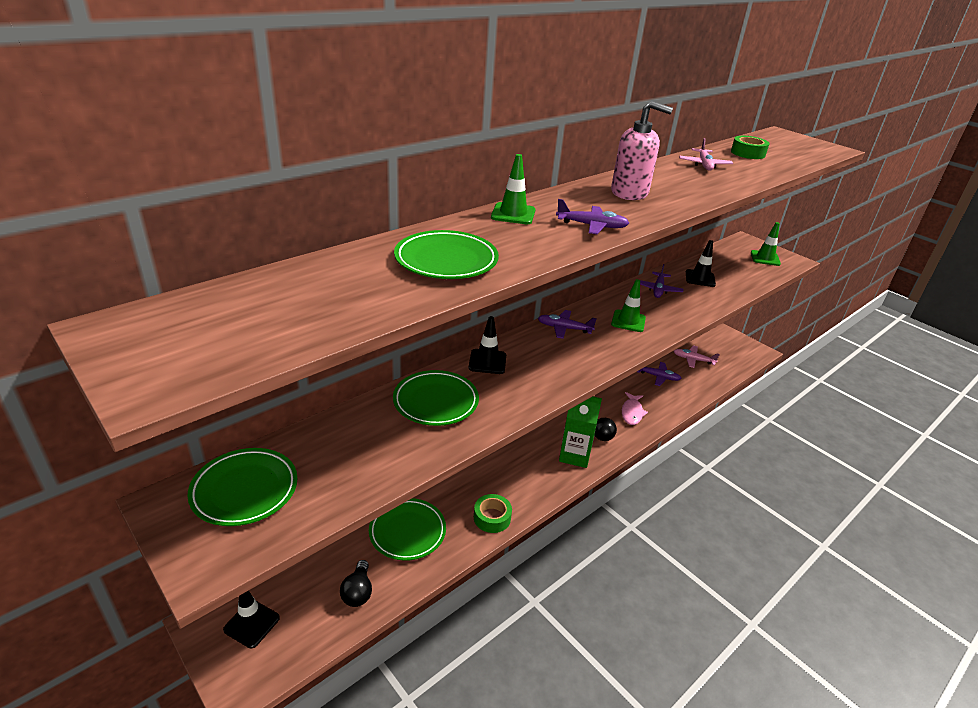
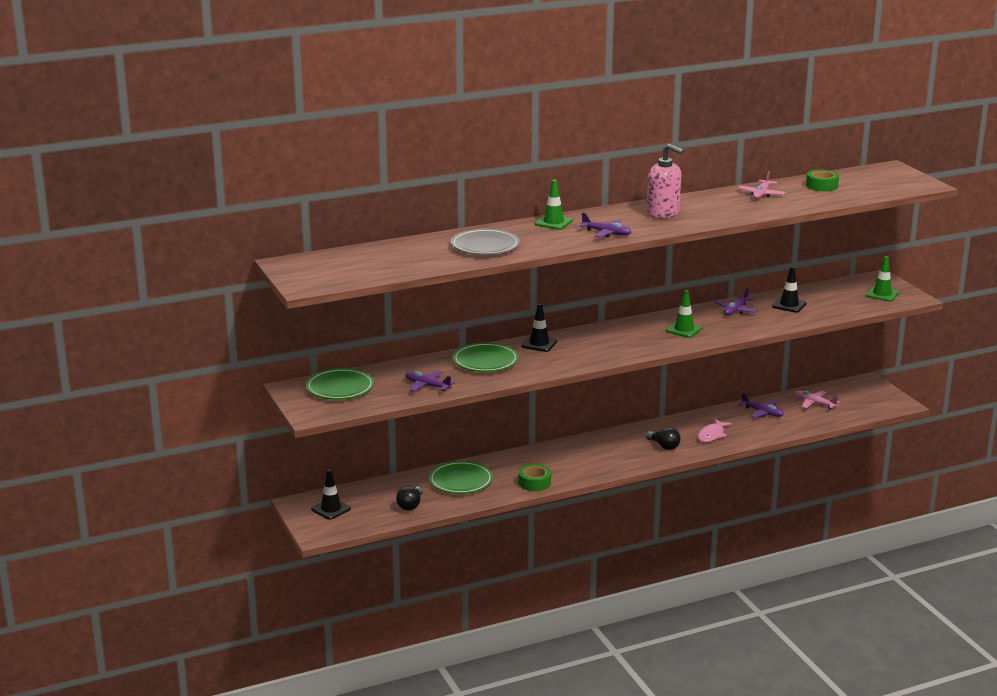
camera: 20 degrees right, 10 degrees down
(446, 260) = (485, 246): green plate -> grey plate
(564, 328) = (620, 329): purple plane -> purple plane (427, 386)
(574, 455) = (632, 456): green carton -> none

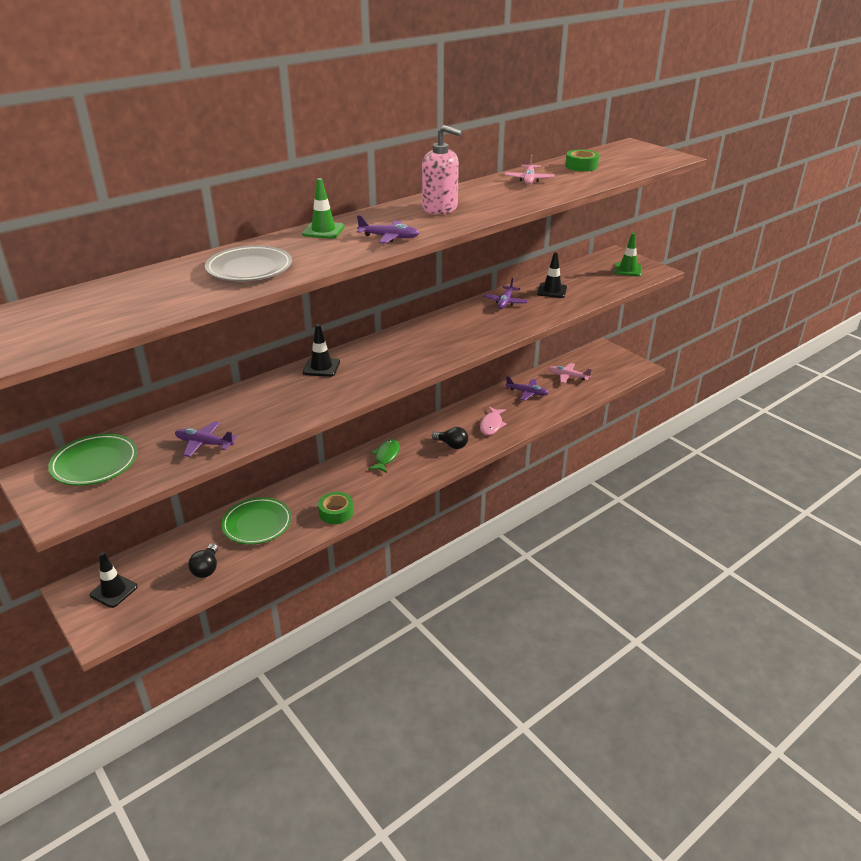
camera: 15 degrees left, 10 degrees up
(485, 361) = (267, 399): green plate -> none
(595, 447) = (386, 456): none -> green fish
(684, 329) = (465, 330): green traffic cone -> none

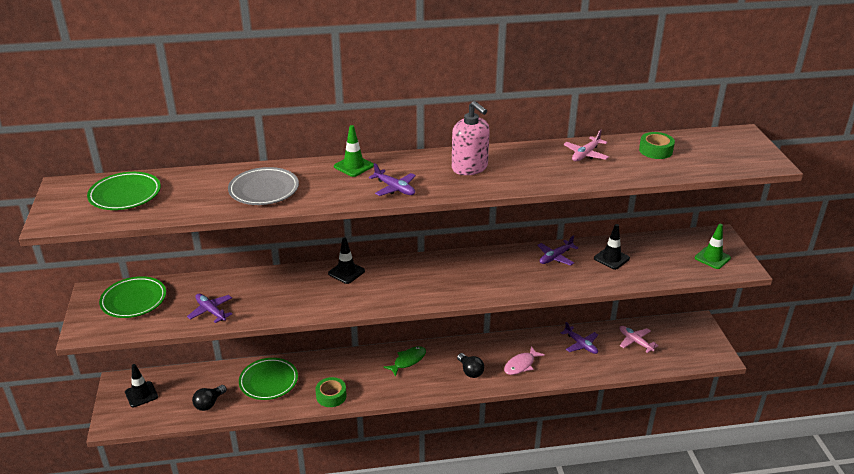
camera: 30 degrees right, 0 degrees up
(78, 311) = (125, 195): none -> green plate

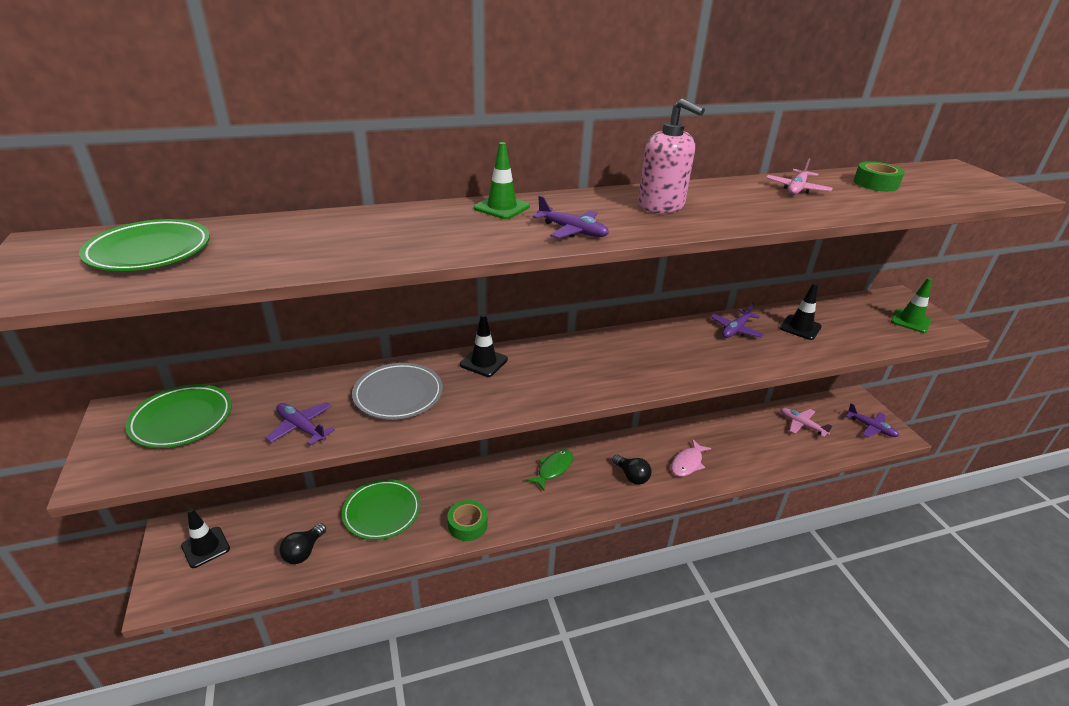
camera: 10 degrees left, 0 degrees up
(264, 190) = (378, 238): grey plate -> grey plate (398, 395)
(581, 344) = (745, 433): purple plane -> purple plane (871, 428)

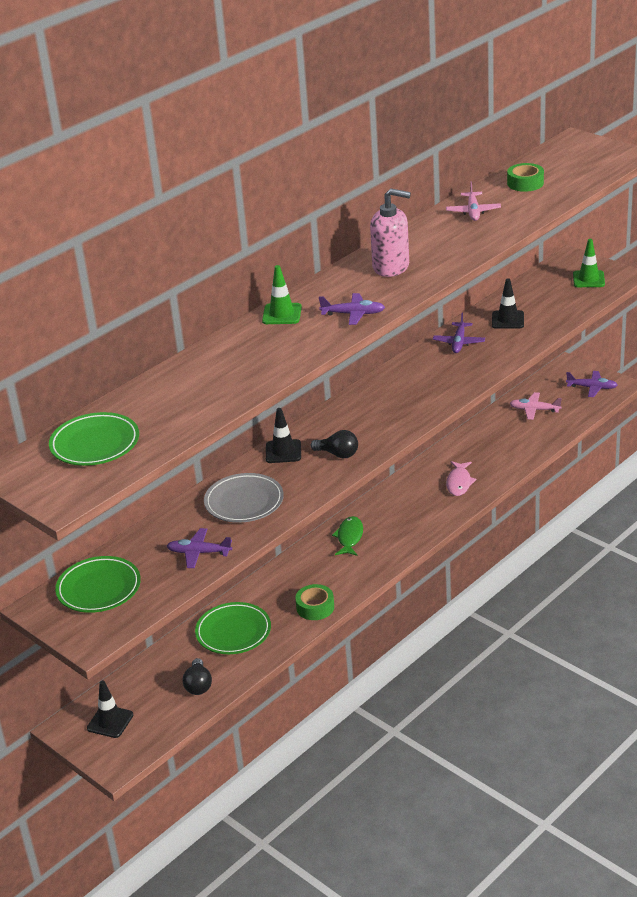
camera: 25 degrees left, 0 degrees up
(631, 476) = (420, 513): black light bulb -> black light bulb (338, 454)

